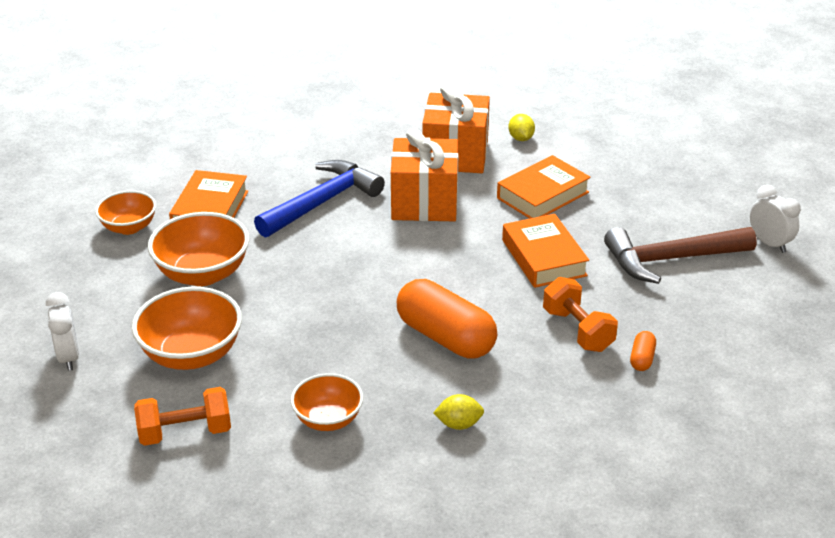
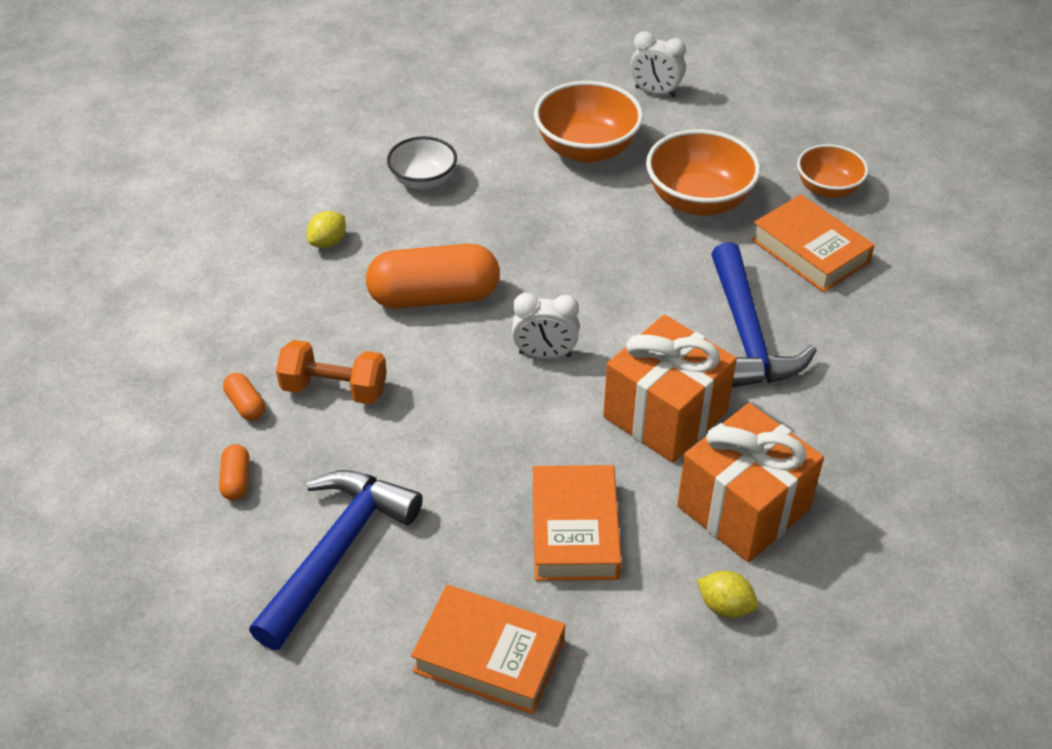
camera: 130 degrees right, 10 degrees up
(185, 432) = (498, 111): orange dumbbell -> none
(328, 419) = (423, 180): orange bowl -> white bowl
(543, 258) = (463, 444): orange book -> orange book (489, 655)
(670, 259) = (337, 551): brown hammer -> blue hammer
(691, 324) = (236, 480): none -> orange capsule
(769, 243) = (249, 678): white clock -> white clock (545, 354)

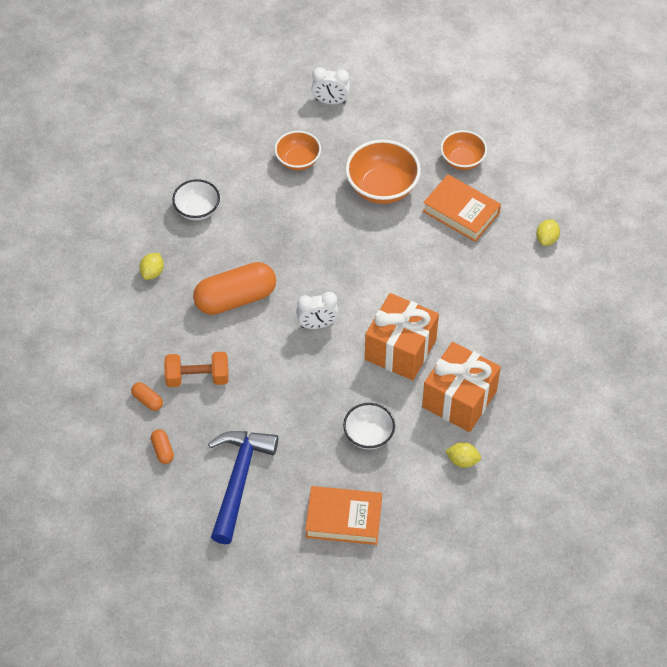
camera: 15 degrees left, 10 degrees up
(575, 530) = (368, 435): orange book -> white bowl
(587, 149) = (298, 160): orange bowl -> orange bowl, size x0.63
(747, 336) = (436, 284): blue hammer -> none
(938, 309) = (546, 239): none -> yellow lemon

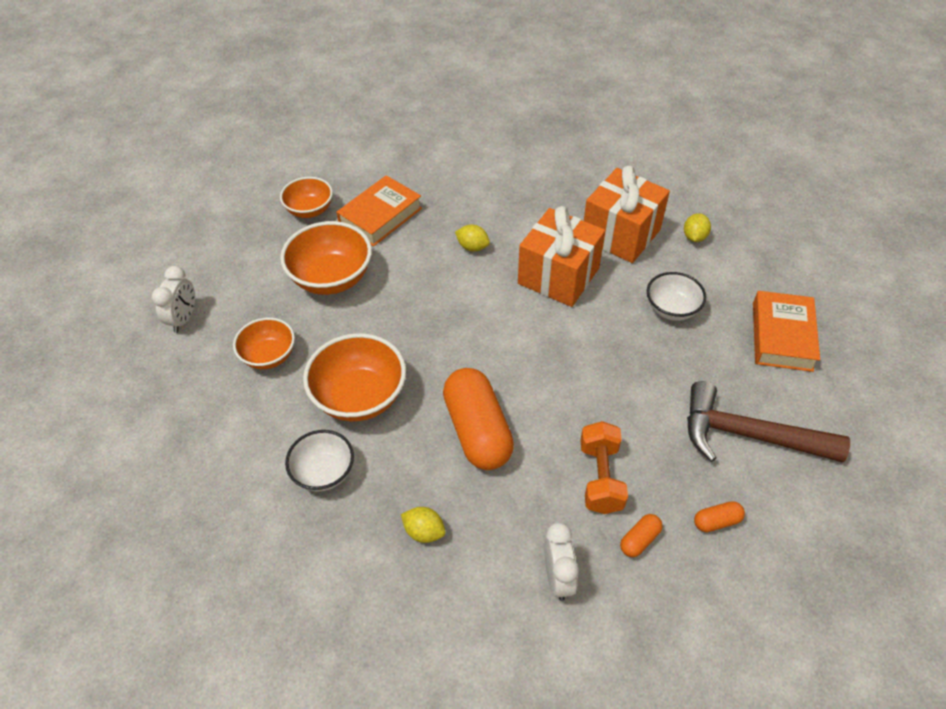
camera: 85 degrees left, 5 degrees down
(239, 479) = (747, 435): blue hammer -> brown hammer
(262, 222) = (359, 397): none -> orange bowl
(317, 324) = (522, 347): white clock -> white clock (557, 577)
(546, 239) = (426, 158): yellow lemon -> yellow lemon (472, 247)

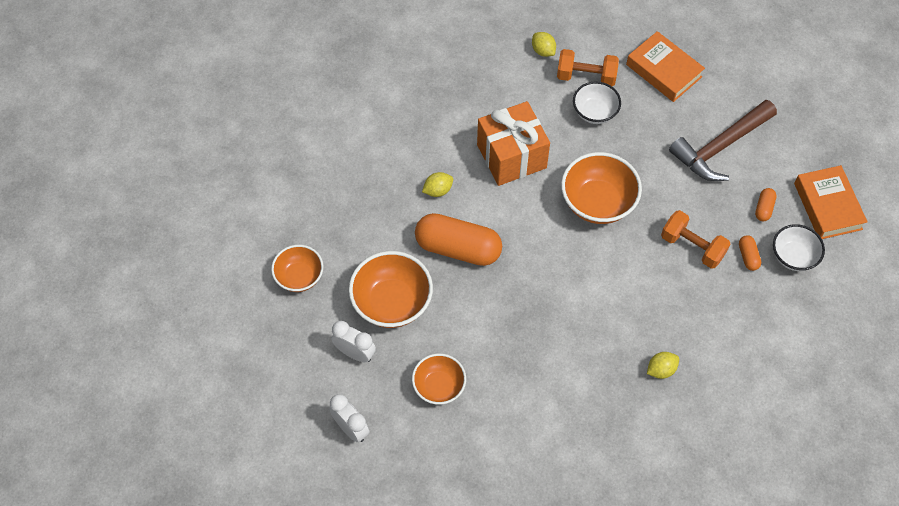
camera: 55 degrees left, 10 degrees up
(324, 472) = (572, 404): white bowl -> white bowl (793, 256)
(359, 397) = (524, 347): orange bowl -> orange bowl (597, 202)
(380, 216) = (351, 231): orange book -> orange book (827, 206)
(477, 431) = (607, 292): orange capsule -> orange capsule (458, 248)
(557, 577) = (742, 316): white clock -> white clock (355, 353)
(621, 234) = (504, 91): orange gift -> none
(703, 281) = (586, 76): none -> orange dumbbell

